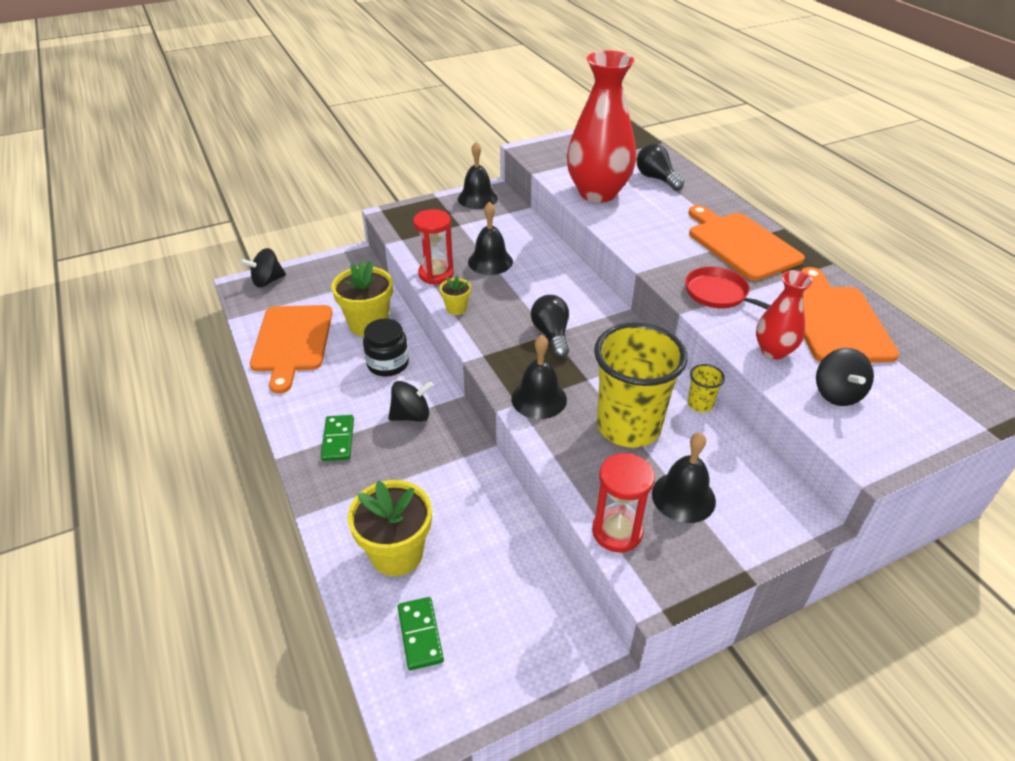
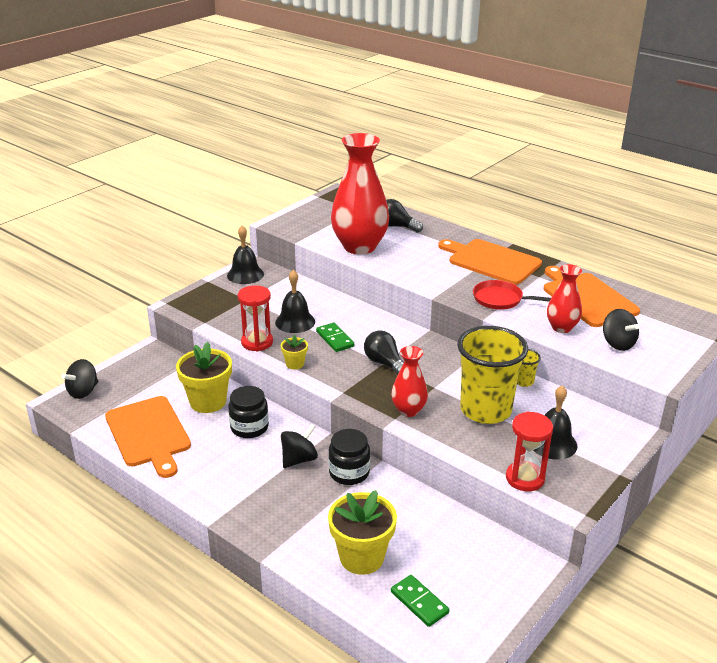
camera: 25 degrees left, 10 degrees down
(338, 439) = (251, 495): green domino -> green domino (335, 339)
(451, 448) = (349, 473): none -> black jar
(539, 399) = (408, 410): black bell -> red vase

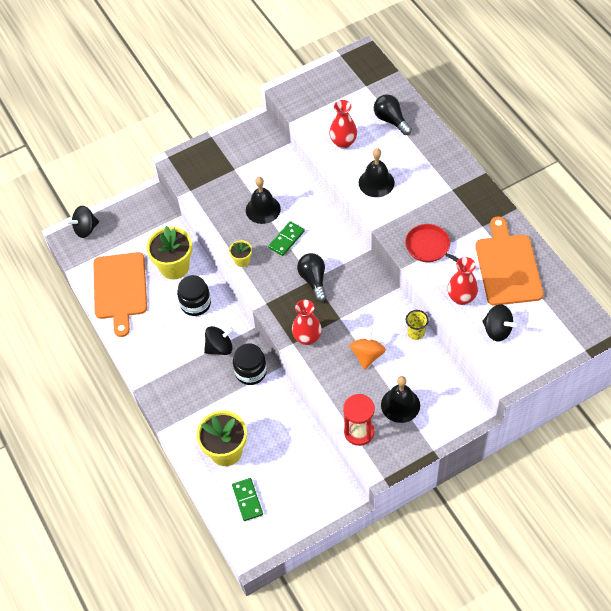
camera: 25 degrees right, 25 degrees up
(245, 274) = (245, 135): black bell -> black bell (376, 182)
(257, 342) = (222, 226): red hourglass -> none
(335, 339) = (286, 240): green domino -> green domino turned 45 degrees clockwise
(359, 246) = (343, 142): red vase -> red vase, size x0.51
(485, 410) = (367, 355): yellow cup -> orange spinning top
(491, 261) = (451, 193): orange cutting board -> none
(617, 343) = (497, 330): black spinning top -> black spinning top turned 45 degrees counterclockwise

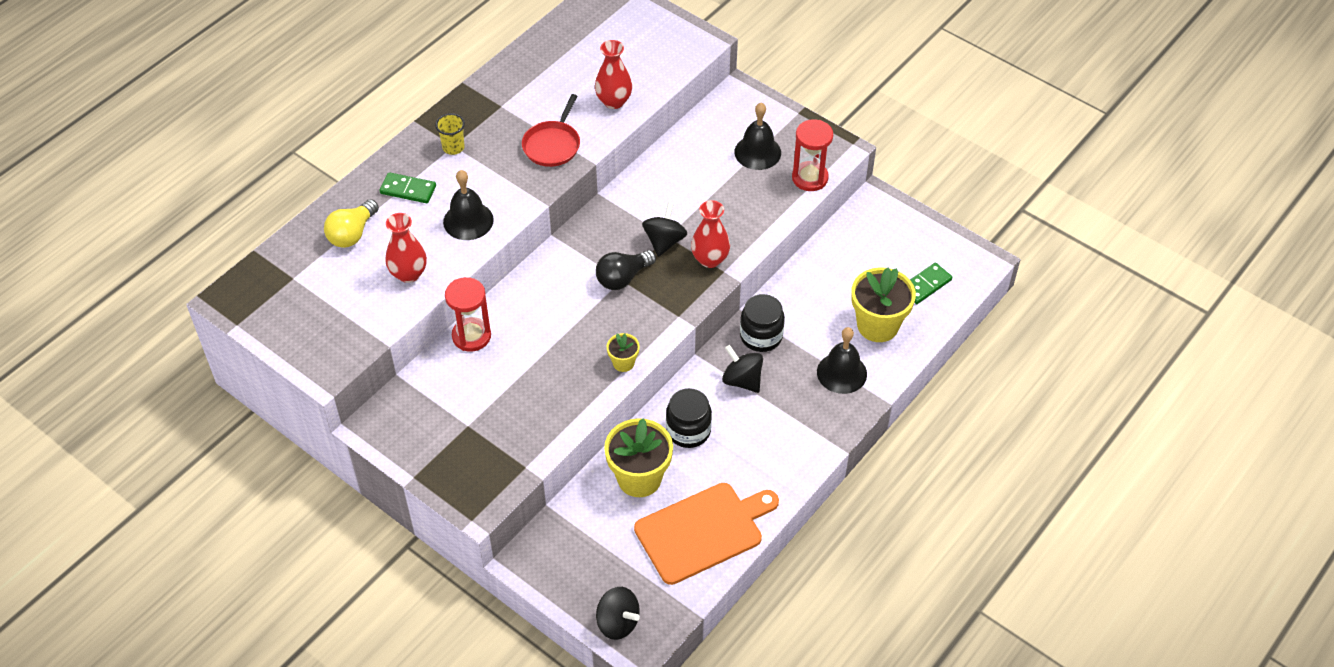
camera: 115 degrees left, 5 degrees down
(263, 209) = (529, 367): black bell -> black bell (841, 373)
(286, 240) = (570, 325): green domino -> green domino (408, 190)
(302, 185) = (471, 336): none -> red hourglass
(367, 355) = (707, 197): orange spinning top -> none
(391, 120) = (352, 233): black light bulb -> yellow light bulb
(416, 333) = (656, 162): yellow cup -> yellow cup (453, 147)
(497, 330) = (645, 63): black spinning top -> black spinning top (664, 241)
(507, 266) = (553, 72): orange cutting board -> none

